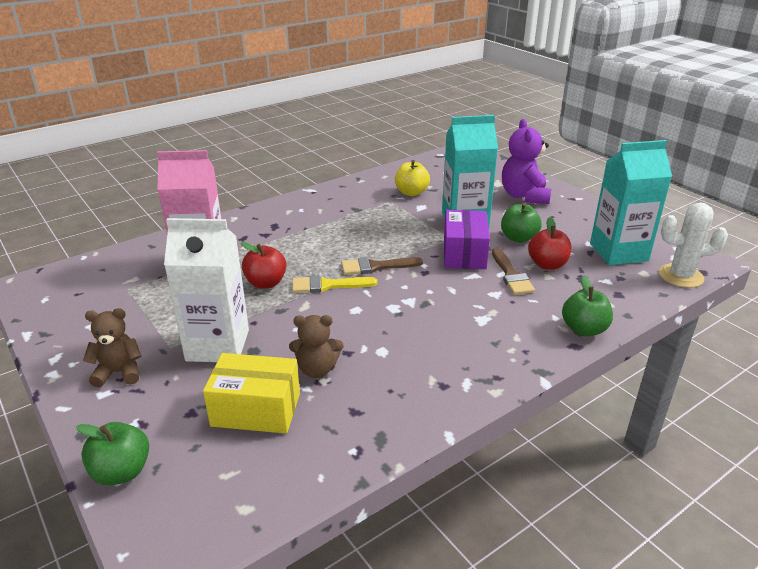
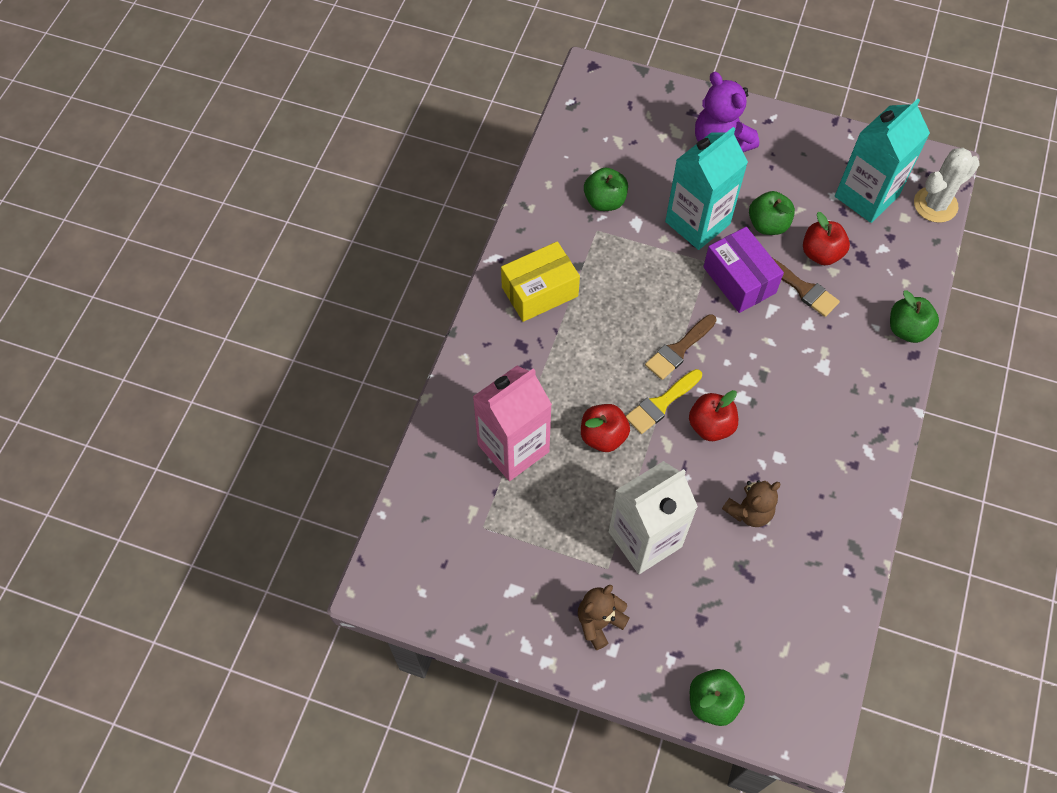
camera: 35 degrees left, 30 degrees up
(256, 410) = (745, 583): yellow box -> yellow box (540, 292)
(349, 311) = (711, 426): none -> red apple
(411, 192) = (605, 201): yellow apple -> green apple

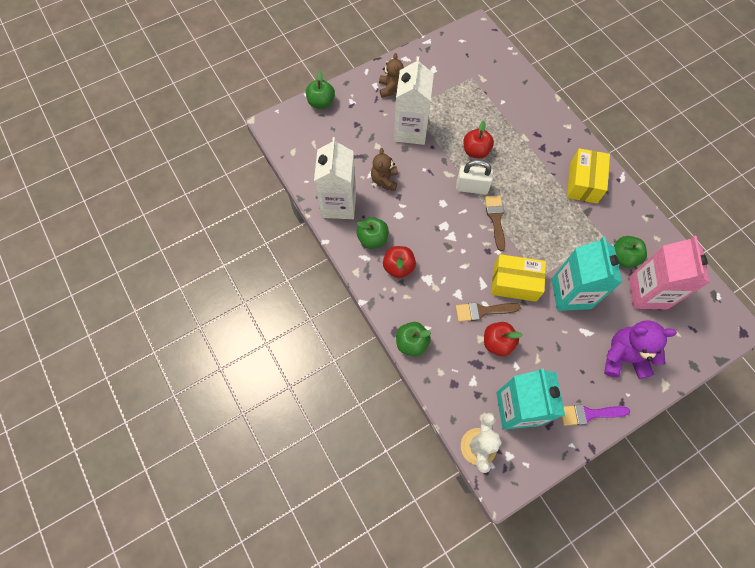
camera: 130 degrees right, 5 degrees up
(513, 448) = (501, 113): pink carton -> pink carton (647, 292)
(661, 404) = (472, 187): yellow brush -> white padlock
(711, 426) = (441, 199): red apple -> red apple (398, 267)
(739, 280) = (514, 283): purple box -> yellow box
(768, 224) = (540, 331): green apple -> green apple (373, 239)
(807, 139) = (589, 414): none -> purple brush
(835, 538) = (339, 204): none -> white carton

